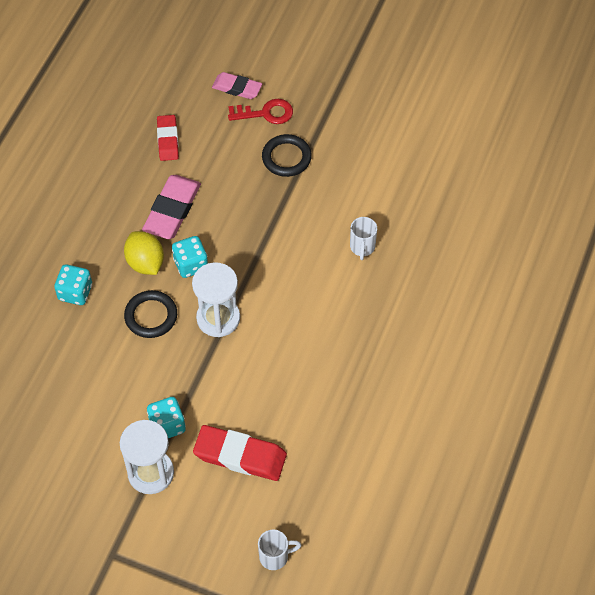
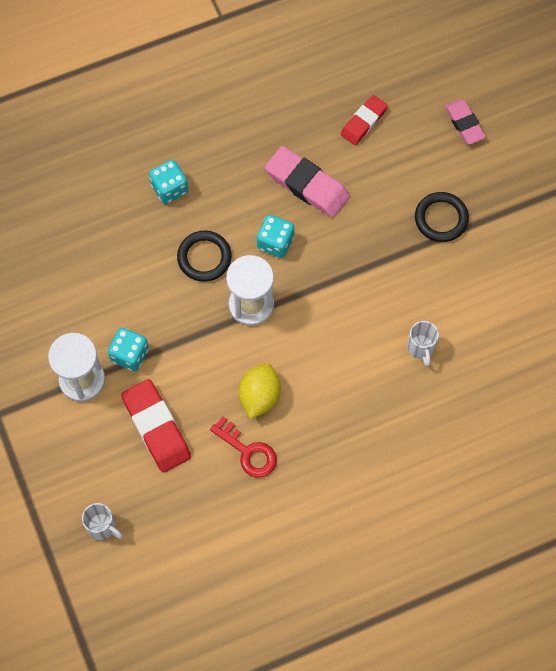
camera: 45 degrees right, 10 degrees up
(145, 263) = (243, 210): yellow lemon -> yellow lemon (259, 396)
(172, 210) = (307, 184): pink eraser -> pink eraser turned 60 degrees clockwise
(266, 113) = (465, 166): red key -> red key (248, 452)
(362, 247) = (421, 348): white mug -> white mug turned 60 degrees counterclockwise

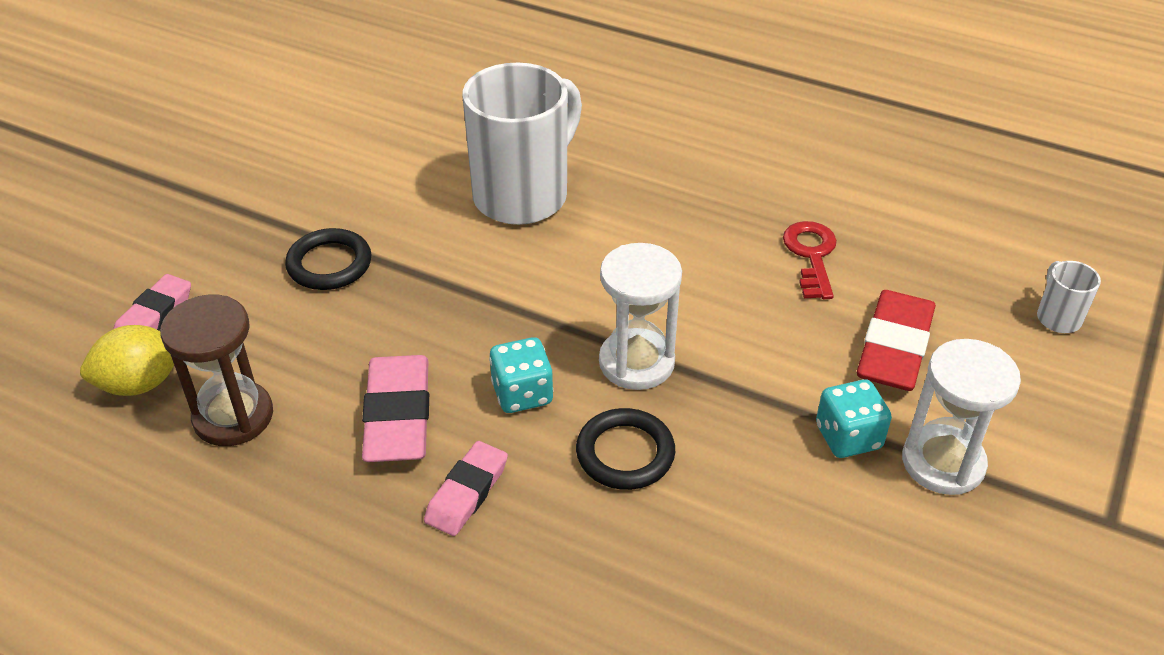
camera: 130 degrees left, 25 degrees down
(170, 188) = (560, 573): turquoise dice -> none
(239, 183) = (467, 492): none -> pink eraser
(259, 396) = (739, 284): yellow lemon -> yellow lemon (140, 383)
(364, 122) = (233, 416): red eraser -> brown hourglass
(421, 348) = (523, 195): white mug -> white mug, size x2.39

